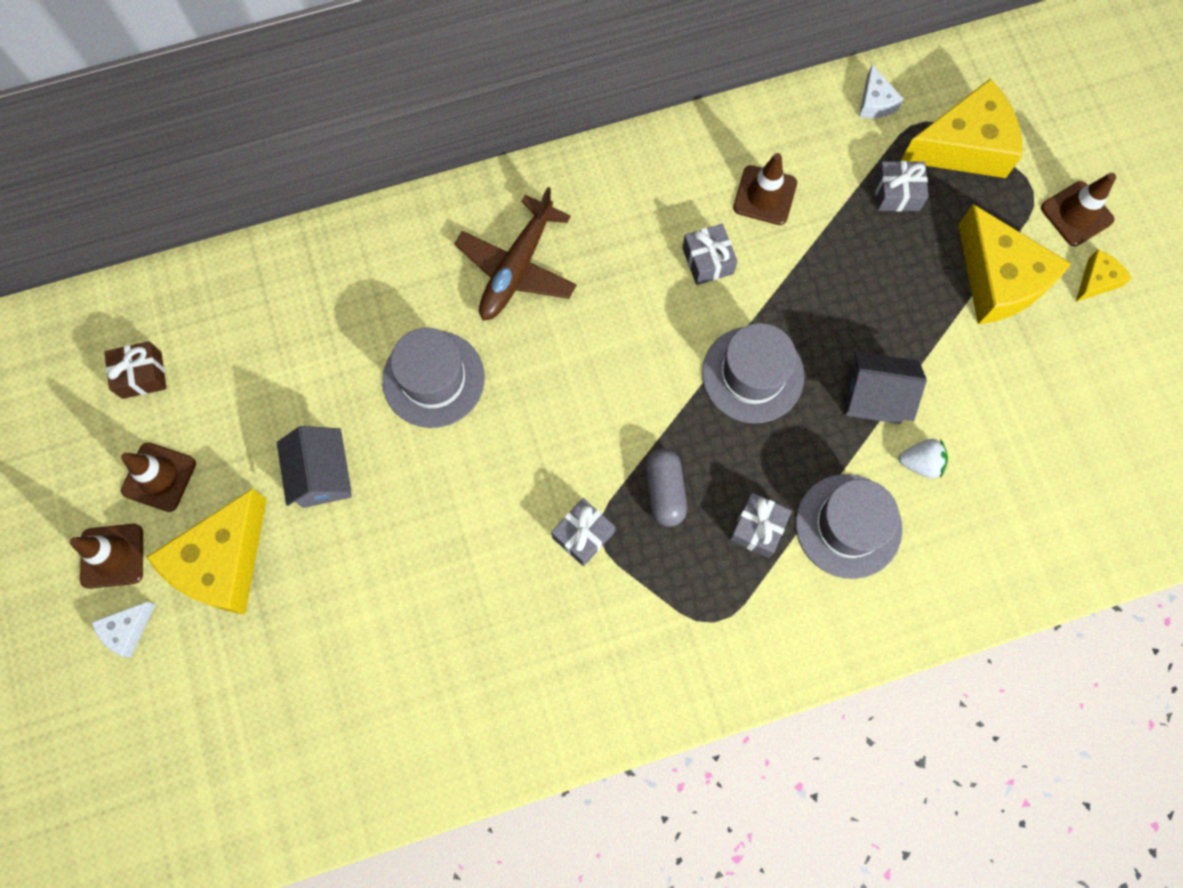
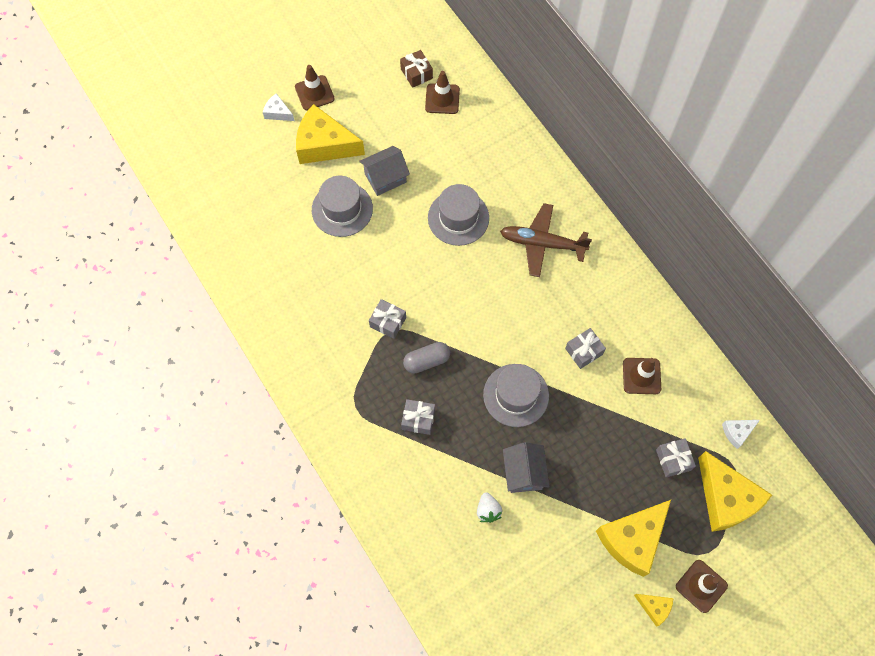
camera: 75 degrees right, 5 degrees down
(159, 477) = (362, 100): brown traffic cone -> brown traffic cone (442, 99)
(848, 526) = (434, 473): grey hat -> grey hat (342, 209)

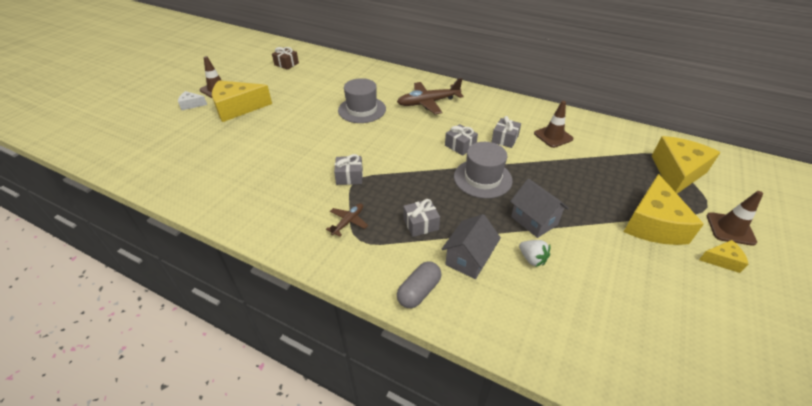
camera: 30 degrees left, 25 degrees down
(342, 209) = (270, 132): grey hat -> none
(356, 381) = (348, 222): none -> brown plane
(385, 178) = (295, 109): grey house -> grey house (468, 259)
(426, 361) = (398, 186): grey capsule -> grey capsule (419, 291)
(442, 99) = (311, 68): brown traffic cone -> none
(673, 460) = (621, 167): grey gift -> grey gift (460, 146)
(726, 498) = (676, 173): yellow cheese -> yellow cheese turned 90 degrees counterclockwise
(737, 432) = (639, 139): white cheese -> none

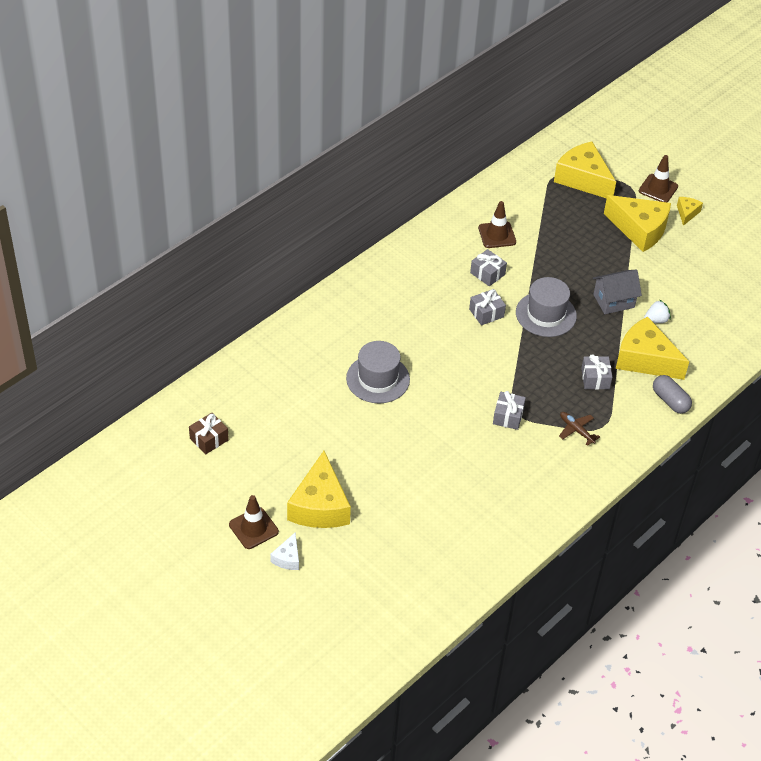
camera: 75 degrees left, 5 degrees up
(428, 103) = (388, 313): brown plane -> none
(468, 259) = (645, 359): grey house -> yellow cheese

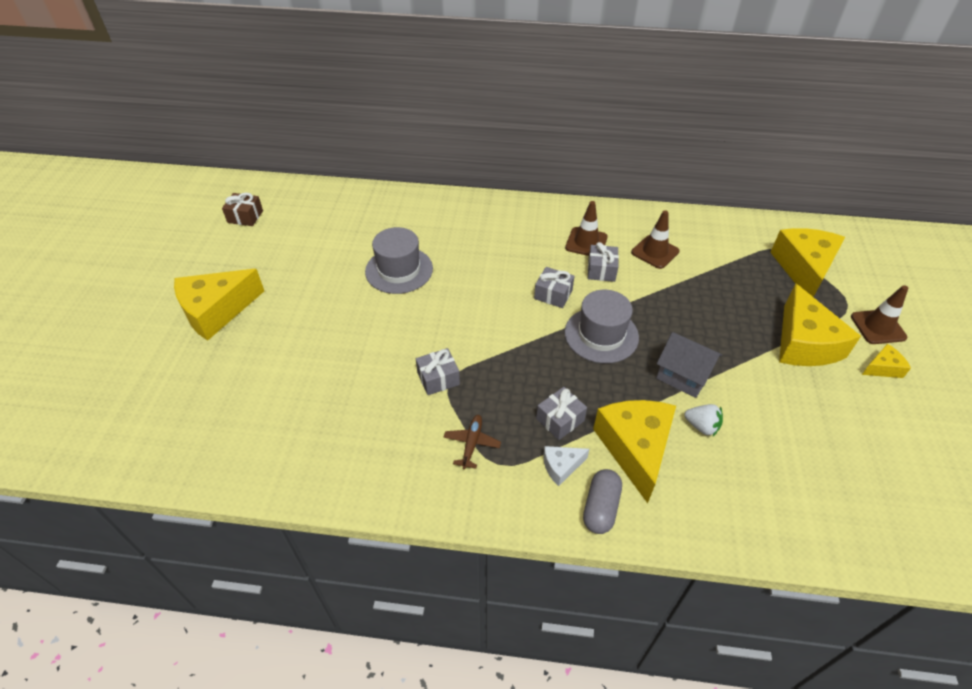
camera: 55 degrees right, 0 degrees up
(253, 528) = (162, 286): brown traffic cone -> brown traffic cone (586, 242)
(288, 558) = (139, 323): white cheese -> white cheese (561, 467)

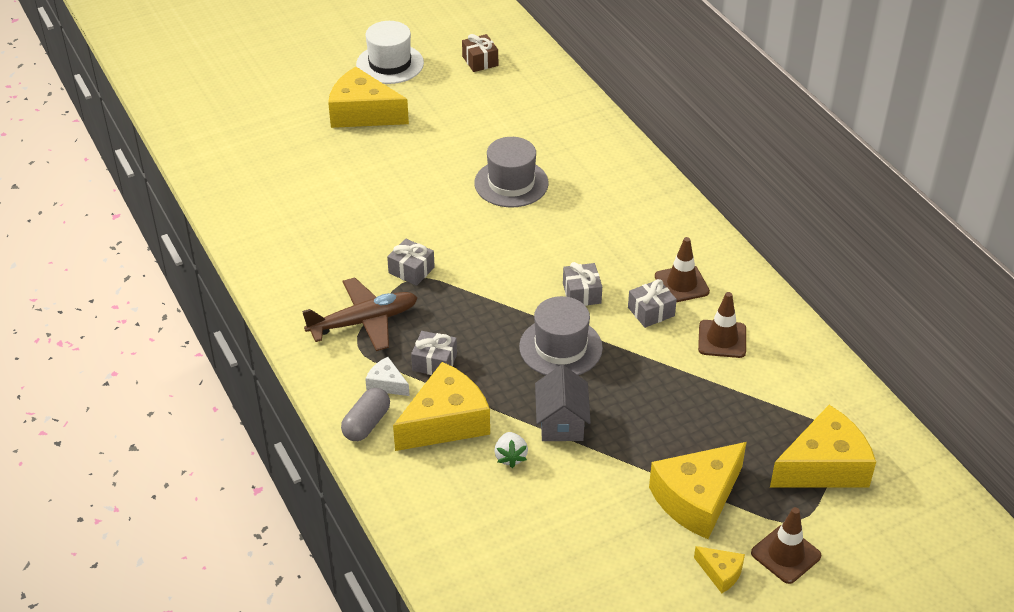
camera: 55 degrees right, 5 degrees down
(180, 265) = (390, 64): none -> white hat
(471, 444) = (363, 322): brown plane -> brown plane, size x1.90
(600, 508) = (366, 424): grey capsule -> grey capsule turned 45 degrees counterclockwise

